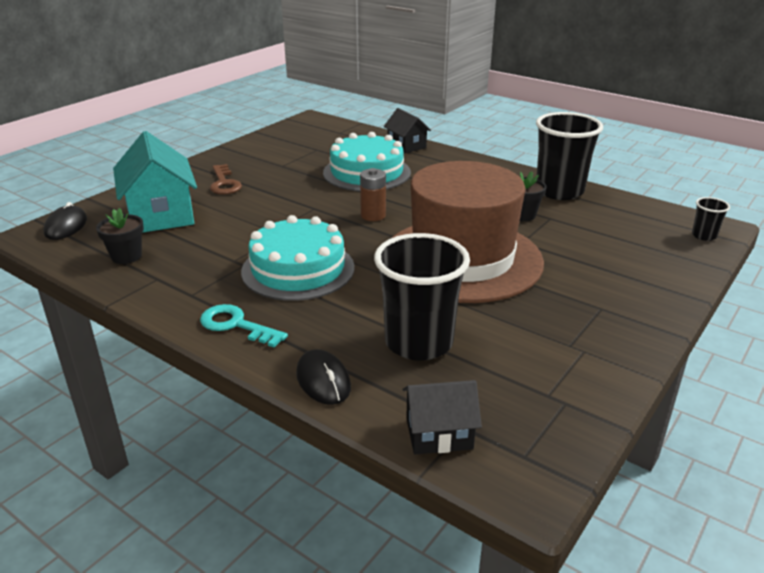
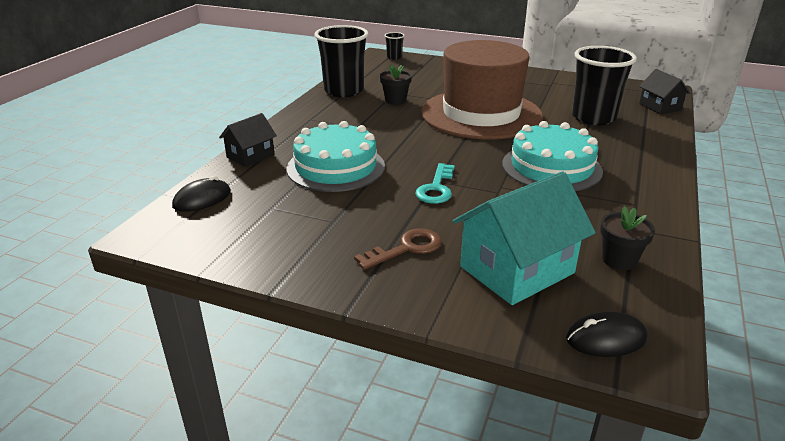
camera: 105 degrees left, 0 degrees up
(236, 325) = (648, 175): turquoise key -> turquoise key (436, 188)
(323, 380) = (661, 137): black mouse -> black mouse (202, 199)
(373, 215) = (434, 151): brown battery -> none

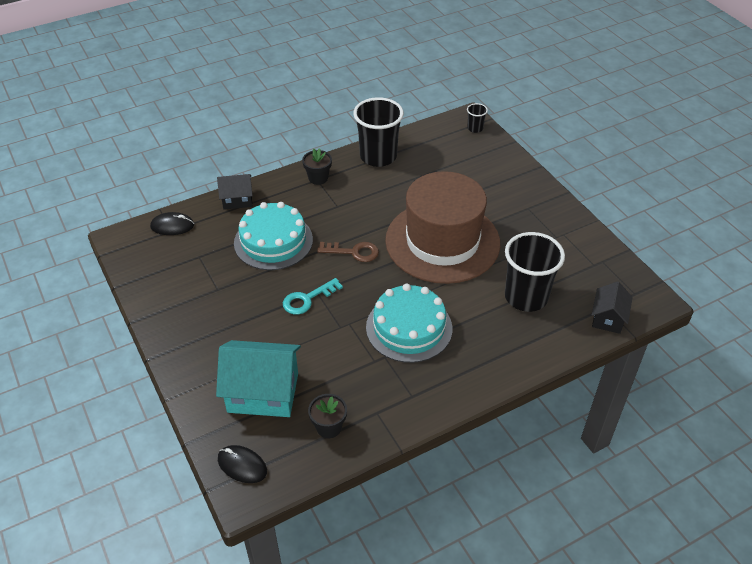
camera: 40 degrees right, 15 degrees up
(395, 100) = (401, 189): black flower pot -> black flower pot (318, 178)
(406, 248) = (228, 336): brown key -> brown key (353, 252)

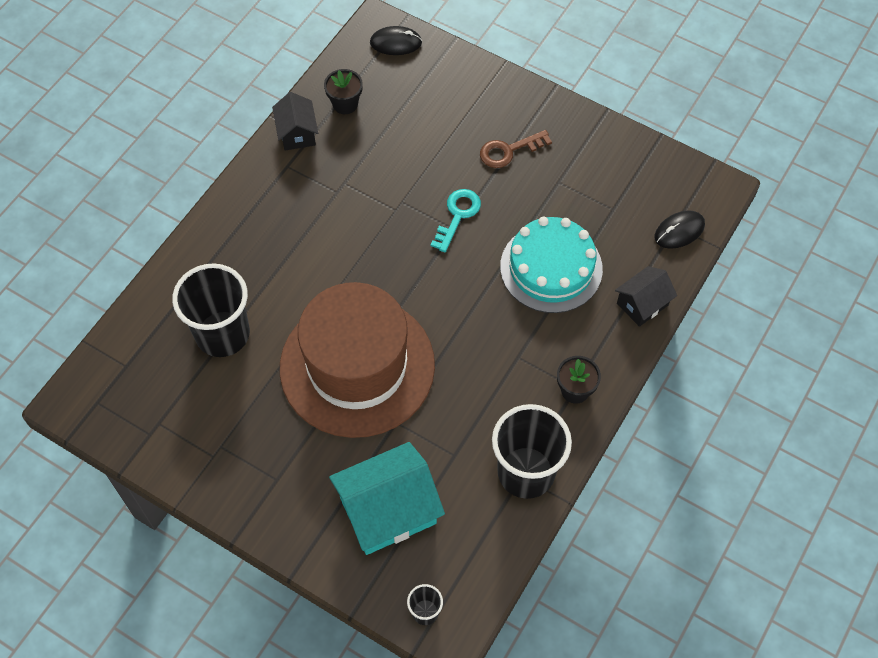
camera: 150 degrees right, 15 degrees up
(263, 392) = (426, 105): turquoise house -> turquoise house (388, 511)
(353, 252) = (450, 299): brown key -> brown key (509, 151)
(409, 328) = (331, 234): turquoise cake -> none
(608, 318) = (119, 350): black house -> black house (297, 133)

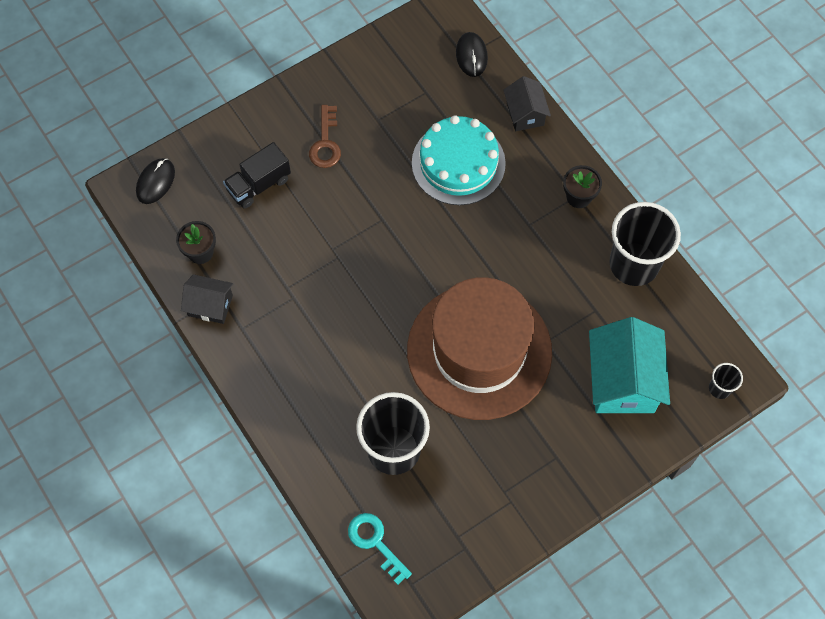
camera: 65 degrees left, 5 degrees up
(435, 118) = (259, 185): none -> black truck
(457, 215) = (370, 211): turquoise key -> turquoise key (375, 542)

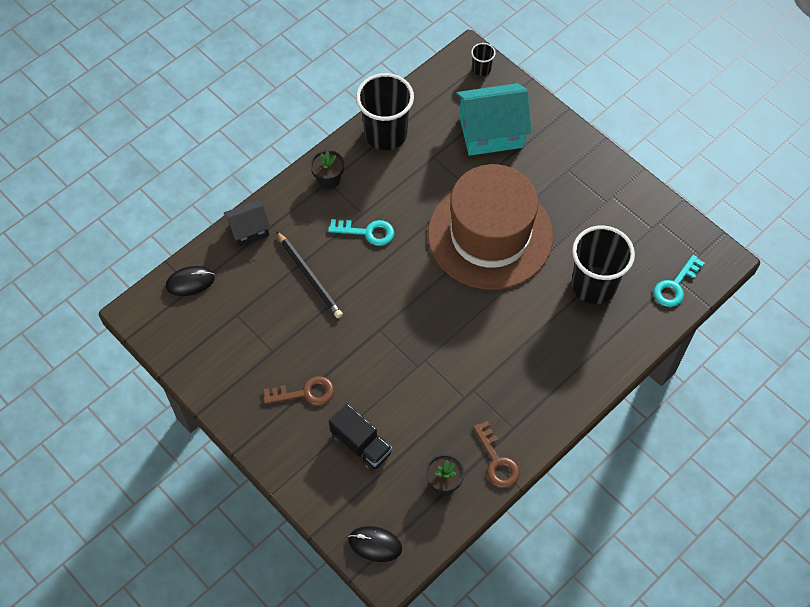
camera: 100 degrees left, 5 degrees down
(210, 305) = (497, 461): black house -> brown key
(458, 163) = (309, 276): turquoise cake -> black pencil
(504, 226) = (367, 232): none -> turquoise key

